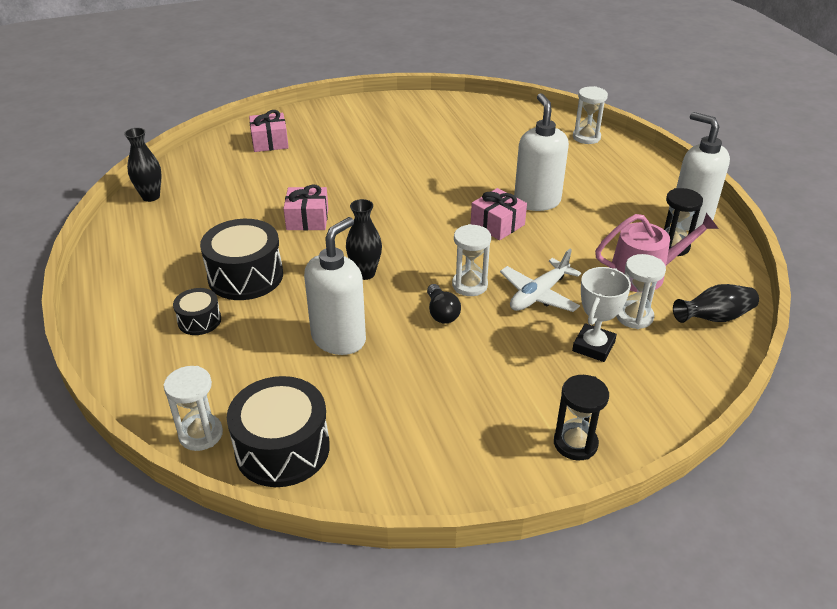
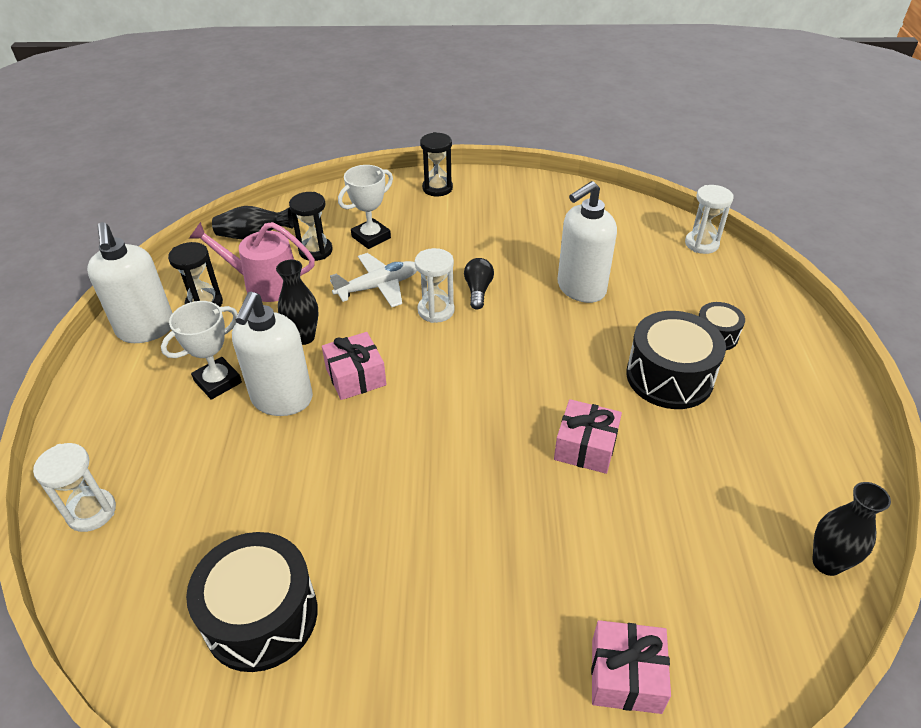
camera: 160 degrees left, 5 degrees up
(282, 448) = (639, 224): black drum -> black drum (261, 616)
(365, 273) = (535, 348): black vase -> black vase (304, 337)
(593, 201) = (218, 382): none -> white trophy
(634, 316) = (315, 251): white hourglass -> black hourglass

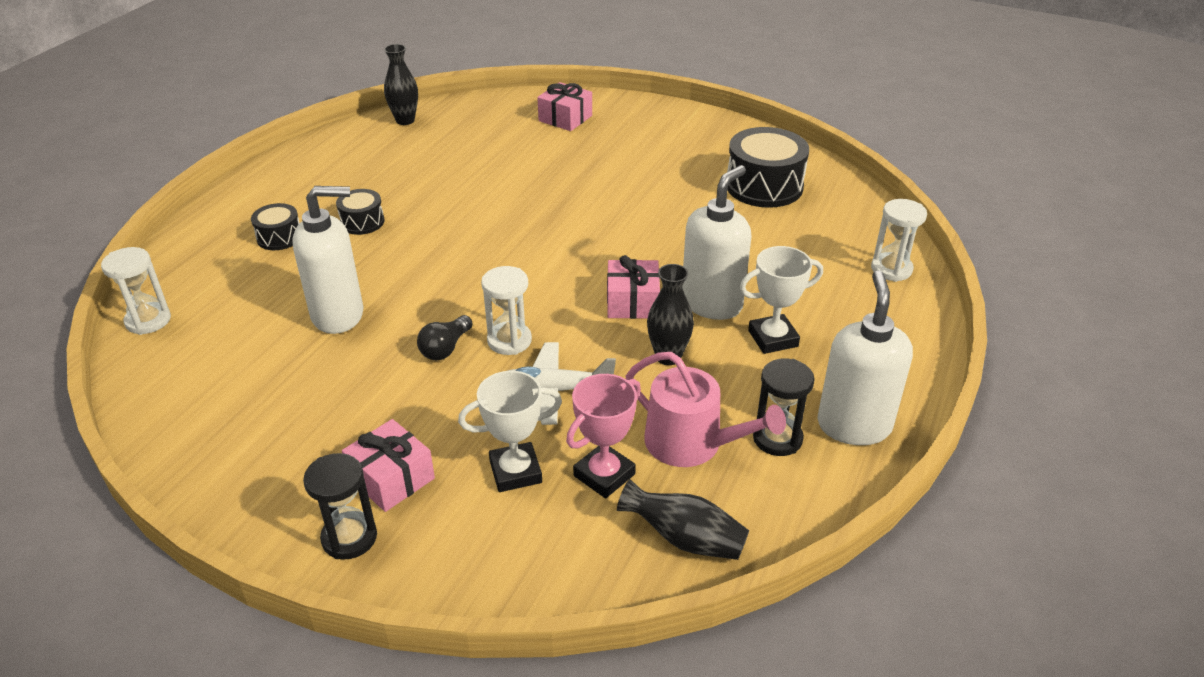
camera: 155 degrees left, 5 degrees down
(315, 251) = (604, 475): black hourglass -> pink trophy
(585, 447) = (482, 202): pink gift -> pink gift (391, 478)
(669, 377) = (362, 222): black drum -> black drum, size x0.54

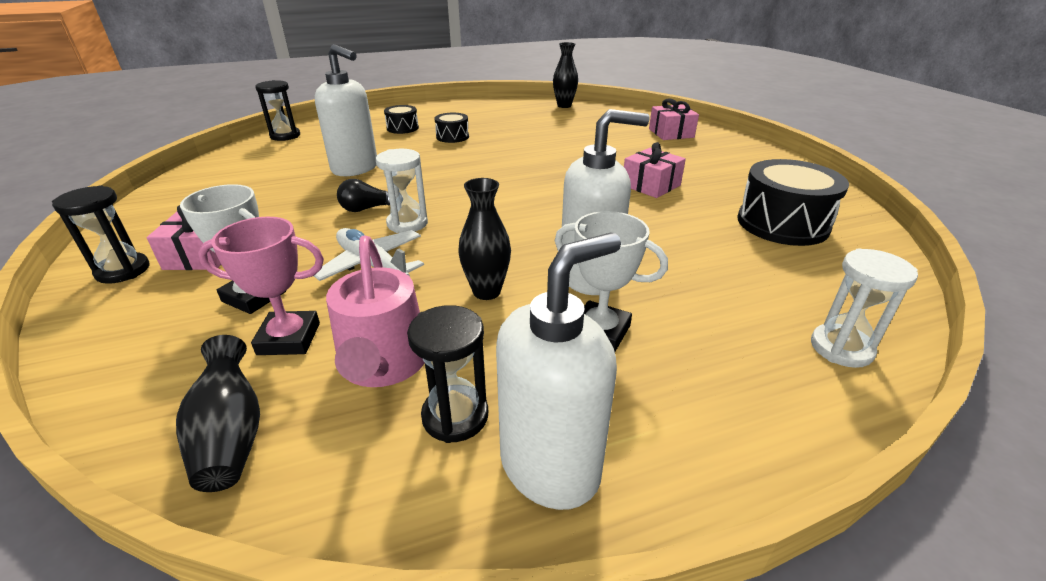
camera: 45 degrees right, 5 degrees down
(148, 320) = (285, 136): white hourglass -> black hourglass
(632, 302) = (528, 244): pink gift -> pink gift (651, 185)

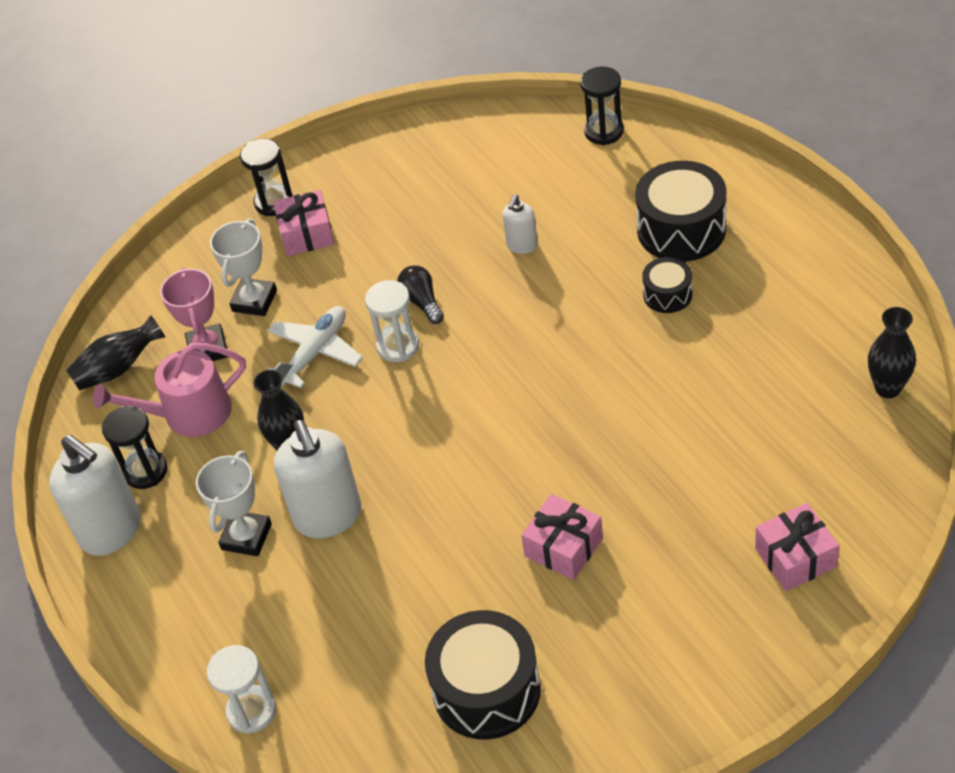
camera: 85 degrees right, 15 degrees up
(355, 168) = (522, 245): white soap dispenser -> white soap dispenser, size x0.51
(402, 128) = (681, 229): black drum -> black drum, size x1.87

